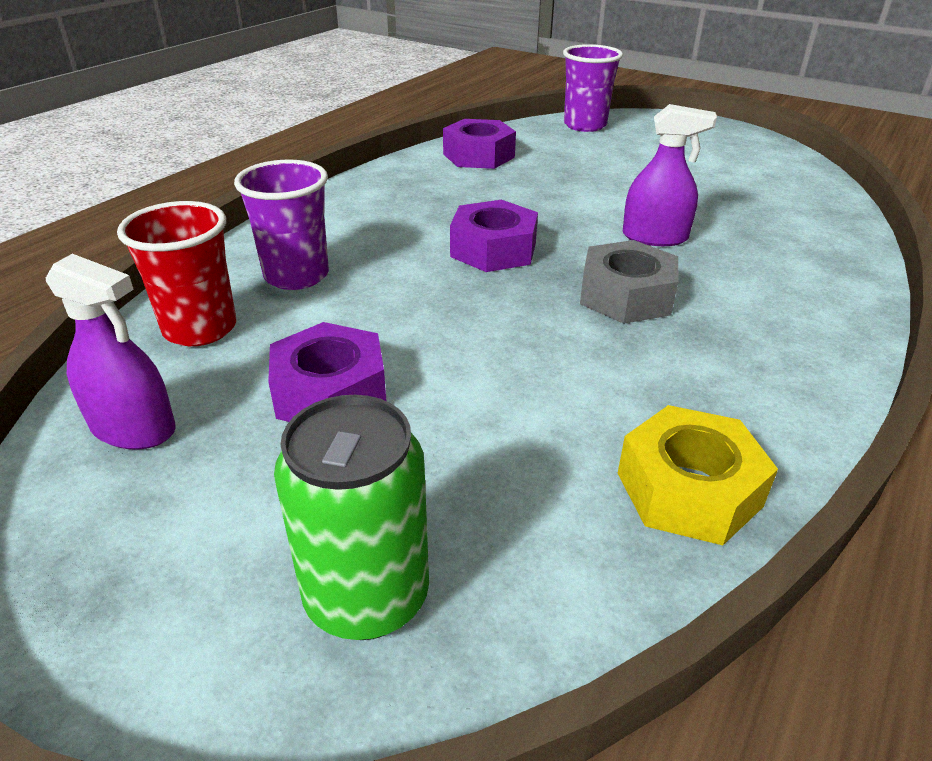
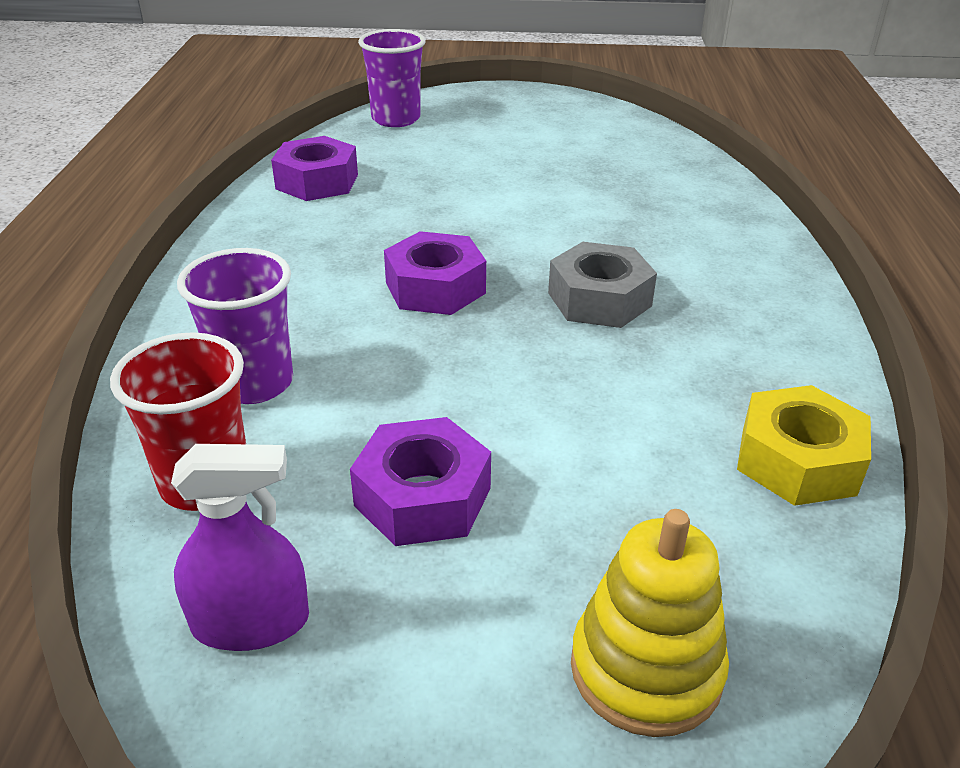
camera: 30 degrees left, 0 degrees up
(367, 596) = (646, 669): green can -> yellow stacking toy
(655, 237) = (571, 230): purple spray bottle -> none

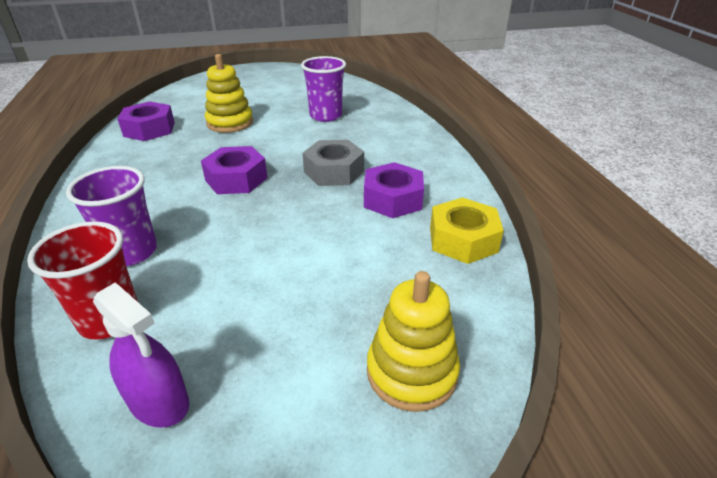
camera: 15 degrees left, 0 degrees up
(251, 622) = (158, 401): purple spray bottle -> purple spray bottle turned 60 degrees clockwise
(396, 119) = (191, 89): purple cup -> purple cup (325, 116)
(423, 497) = (255, 300): purple nut -> purple nut (393, 199)
(445, 187) = (230, 123): none -> yellow stacking toy

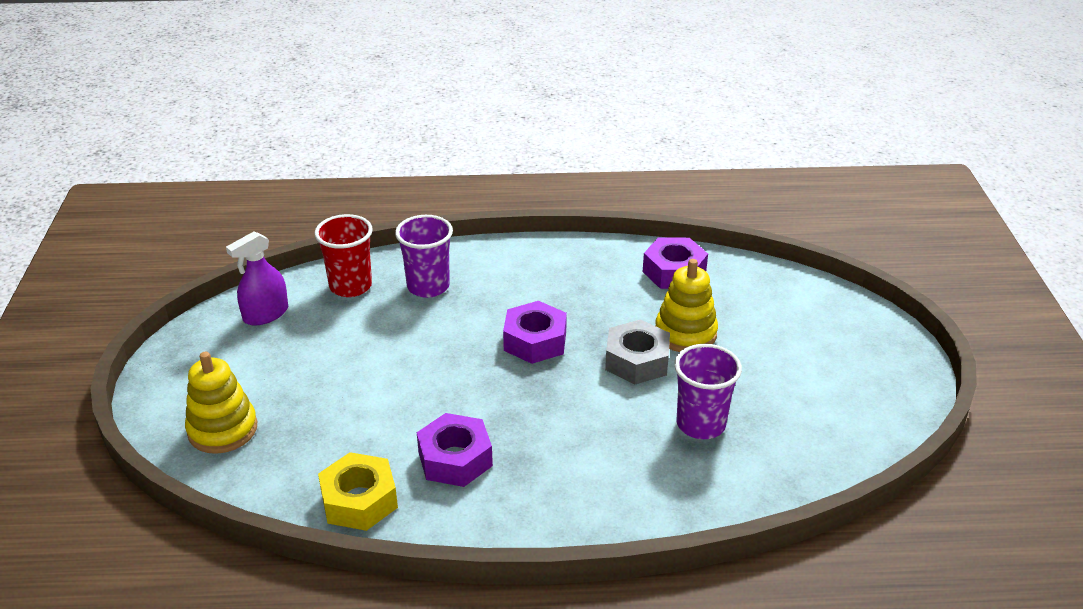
camera: 100 degrees right, 0 degrees up
(334, 171) = (531, 417): grey nut -> grey nut (637, 361)

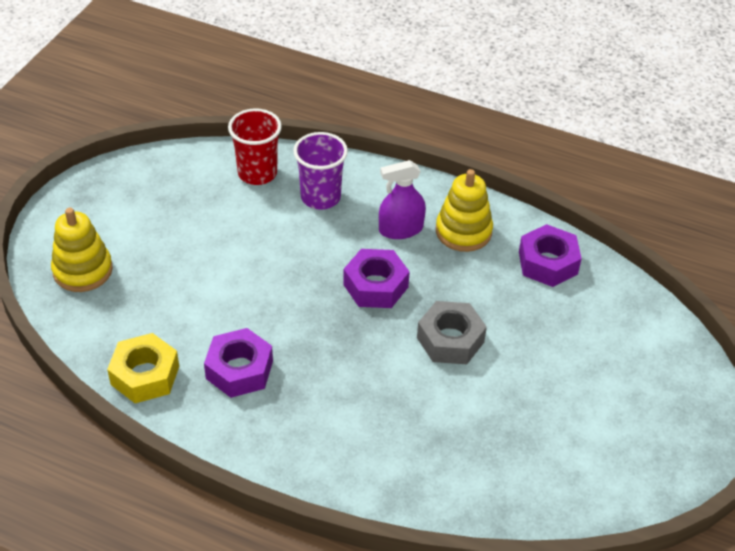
camera: 25 degrees right, 10 degrees up
(266, 314) = (175, 176): purple spray bottle -> purple spray bottle (401, 229)
(685, 333) = (513, 330): yellow stacking toy -> yellow stacking toy (463, 231)
(700, 424) = (463, 423): purple cup -> none

